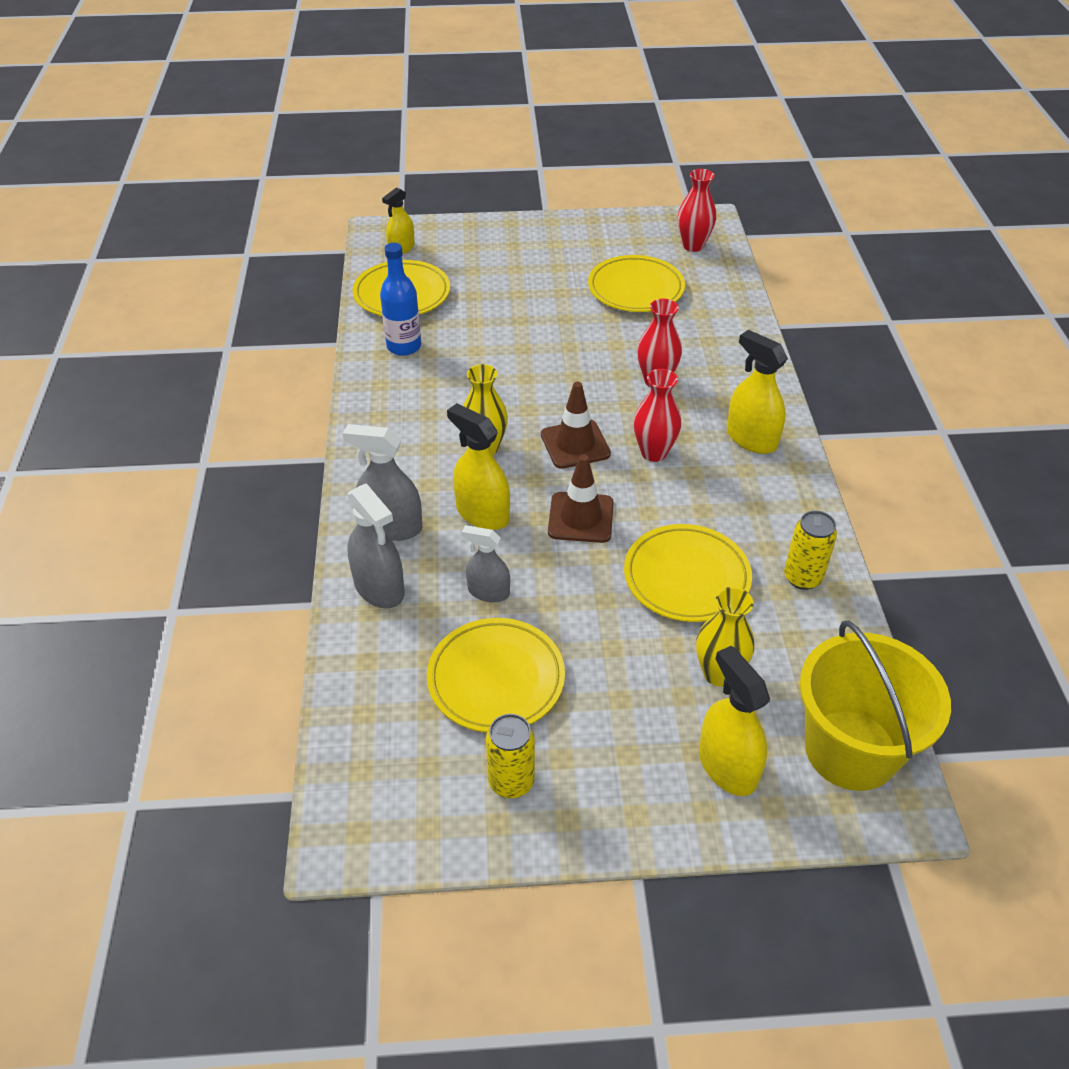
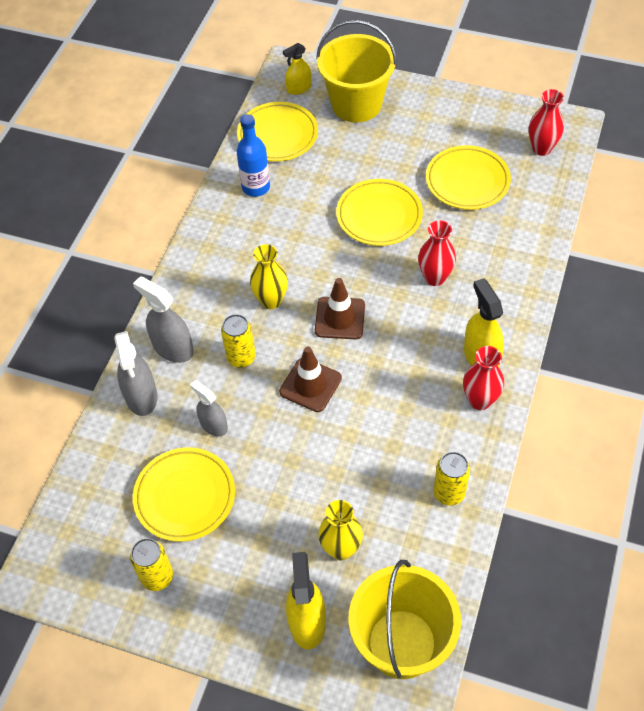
camera: 25 degrees right, 10 degrees up
(474, 249) = (356, 104): none -> yellow bucket
(482, 513) = (241, 358): yellow spray bottle -> yellow can
(654, 452) = (396, 345): red vase -> red vase (480, 400)
(686, 577) = (361, 462): yellow plate -> yellow plate (379, 216)

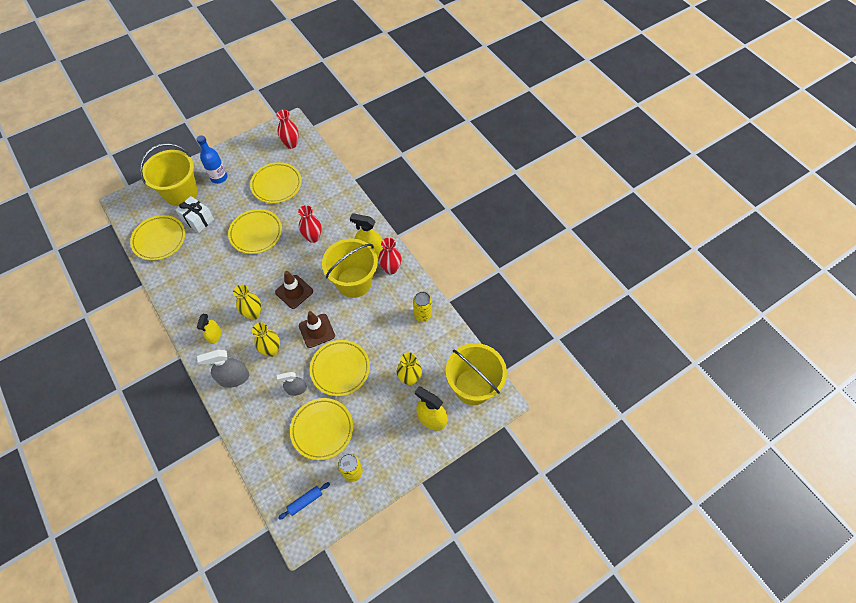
camera: 55 degrees left, 5 degrees up
(79, 550) = (305, 501): none -> blue rolling pin
(141, 396) = (247, 412): grey spray bottle -> none
(241, 358) = (272, 350): yellow can -> yellow vase
(256, 187) = (180, 272): blue bottle -> blue bottle (219, 177)
(282, 453) = (340, 369): none -> yellow plate
(299, 88) = (141, 209): yellow spray bottle -> yellow spray bottle (214, 335)
(338, 148) = (198, 220): none -> white gift
(417, 373) = (354, 282): none -> yellow bucket

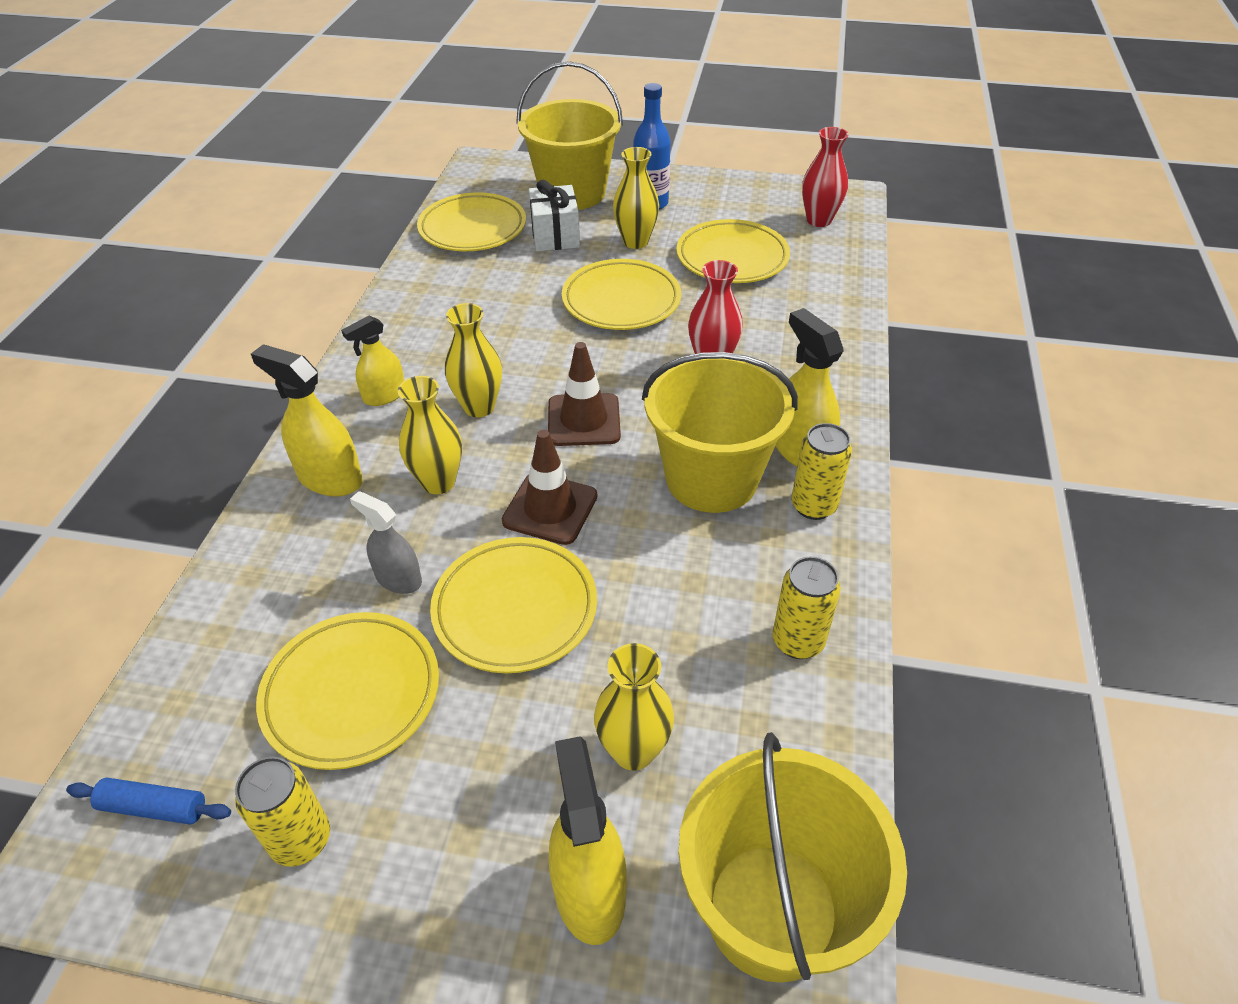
camera: 45 degrees right, 15 degrees down
(233, 201) = (635, 242): none -> yellow vase
(234, 378) = (330, 478): grey spray bottle -> yellow spray bottle
(391, 269) = (813, 506): red vase -> yellow can

